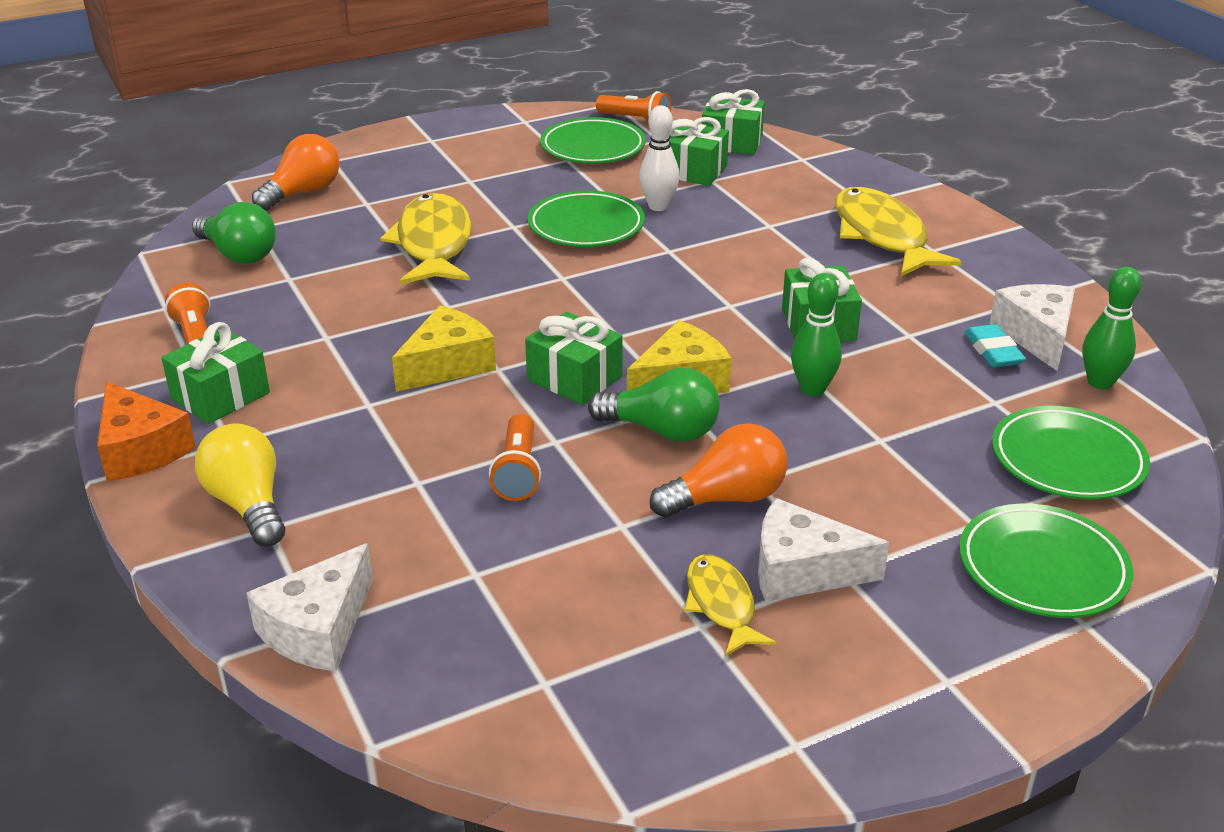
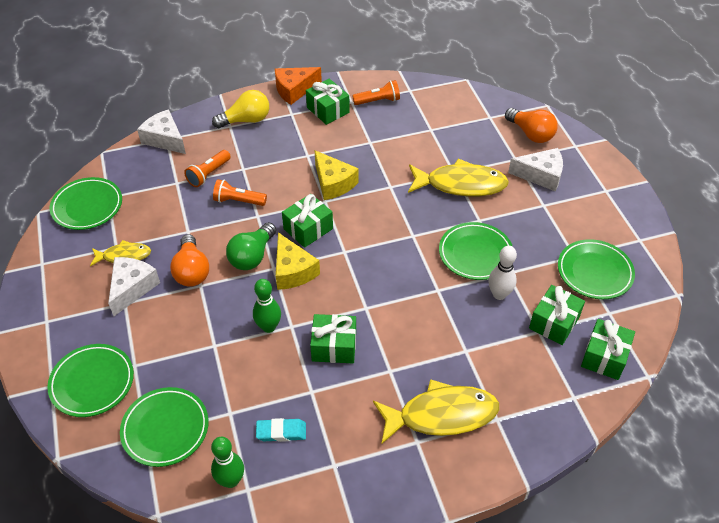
camera: 100 degrees right, 15 degrees up
(238, 254) = (459, 111): green light bulb -> none
(586, 713) = (87, 206): none -> green plate
(635, 120) = (644, 303): orange flashlight -> orange flashlight (208, 174)
(1036, 336) = (292, 465): white cheese -> white cheese (541, 175)

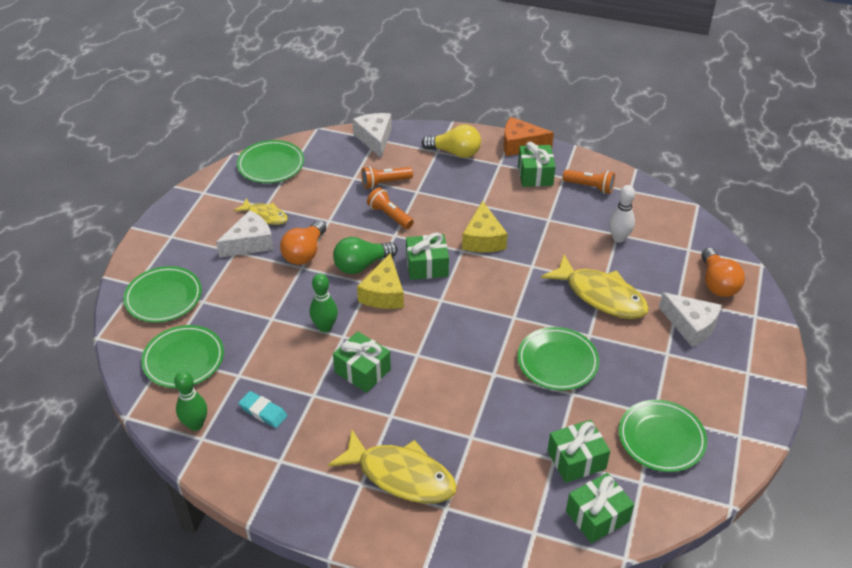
camera: 35 degrees right, 5 degrees down
(499, 294) = (547, 407): white bowling pin -> white bowling pin (619, 238)

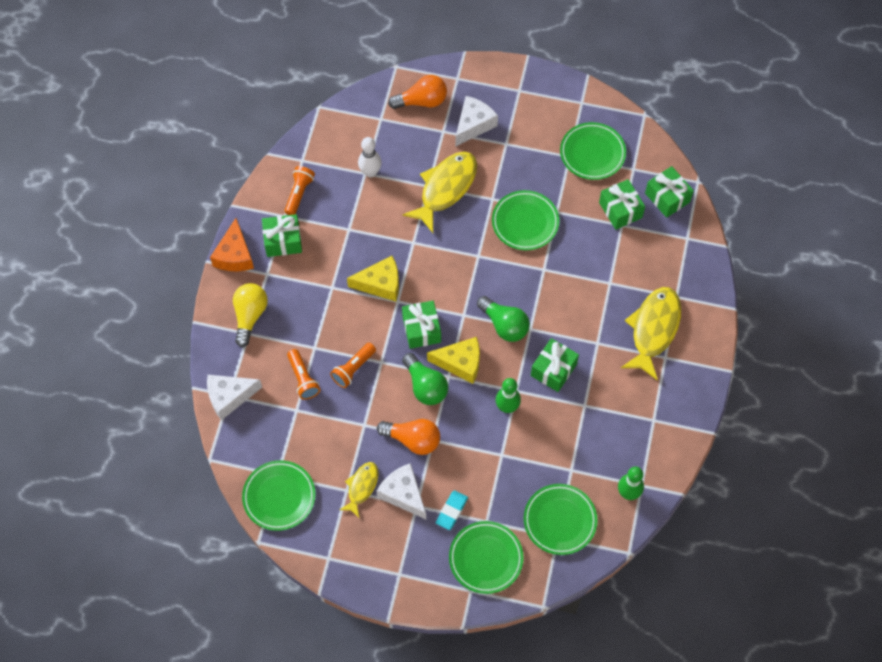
camera: 95 degrees left, 20 degrees up
(263, 412) = (607, 442): turquoise eraser -> turquoise eraser (451, 511)
(424, 332) = (504, 325): none -> green light bulb

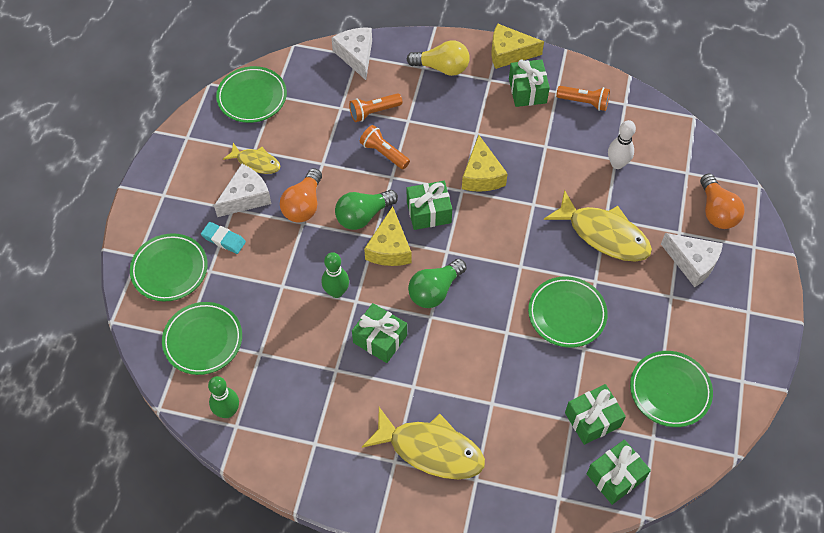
camera: 90 degrees right, 5 degrees down
(234, 255) = (509, 53): orange cheese -> yellow cheese

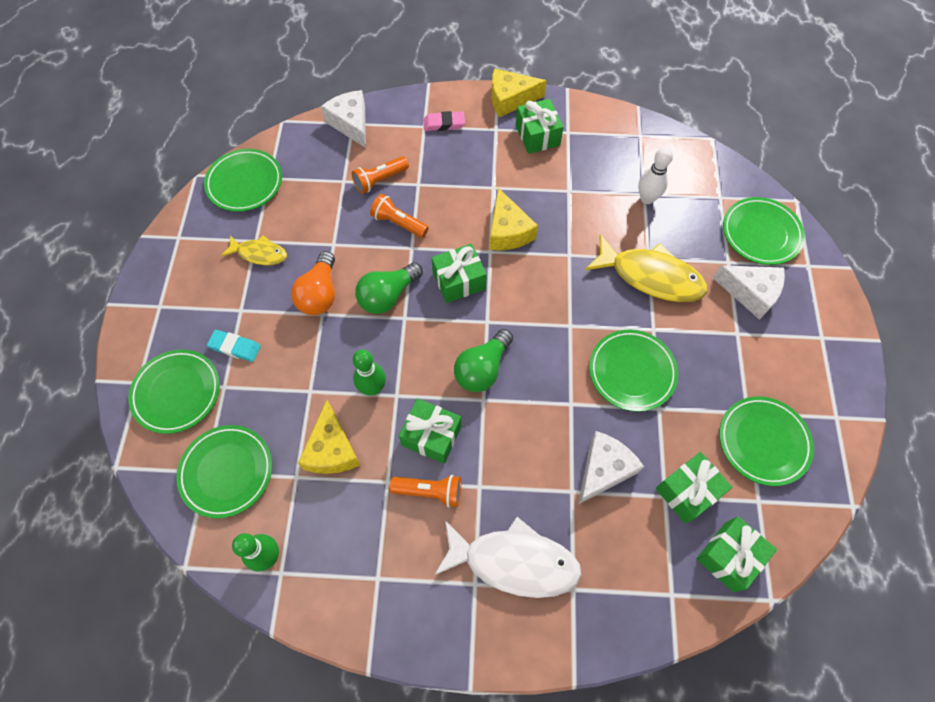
camera: 10 degrees left, 5 degrees up
(246, 197) = (253, 295): white cheese -> white cheese (603, 470)
(389, 248) = (423, 328): yellow cheese -> yellow cheese (332, 449)
(431, 450) = (514, 561): yellow fish -> white fish
(442, 67) = (444, 124): yellow light bulb -> pink eraser
(584, 102) = (598, 139): orange flashlight -> orange flashlight (429, 491)
(716, 211) = (761, 233): orange light bulb -> green plate

